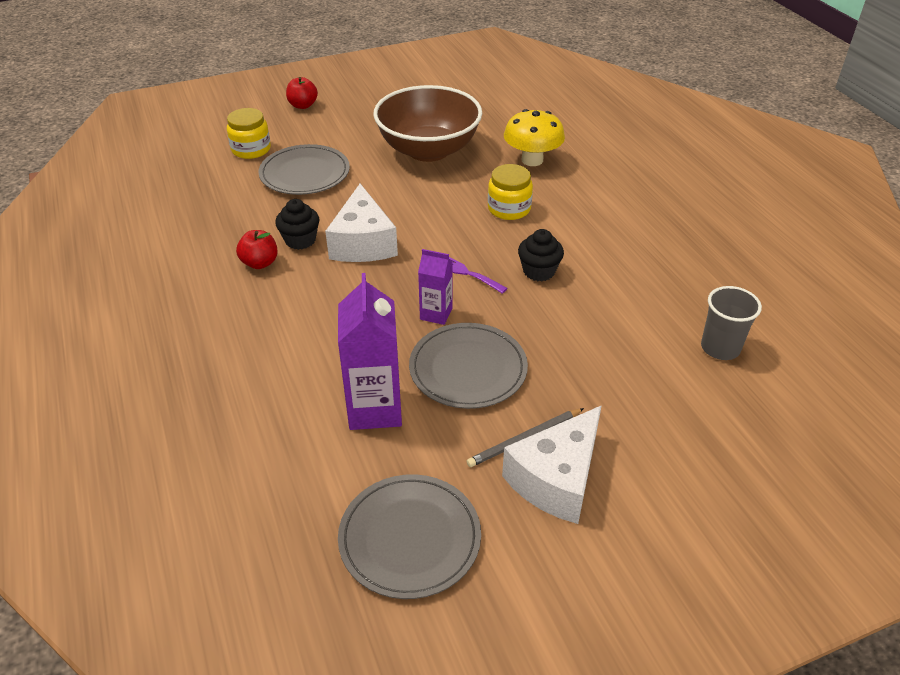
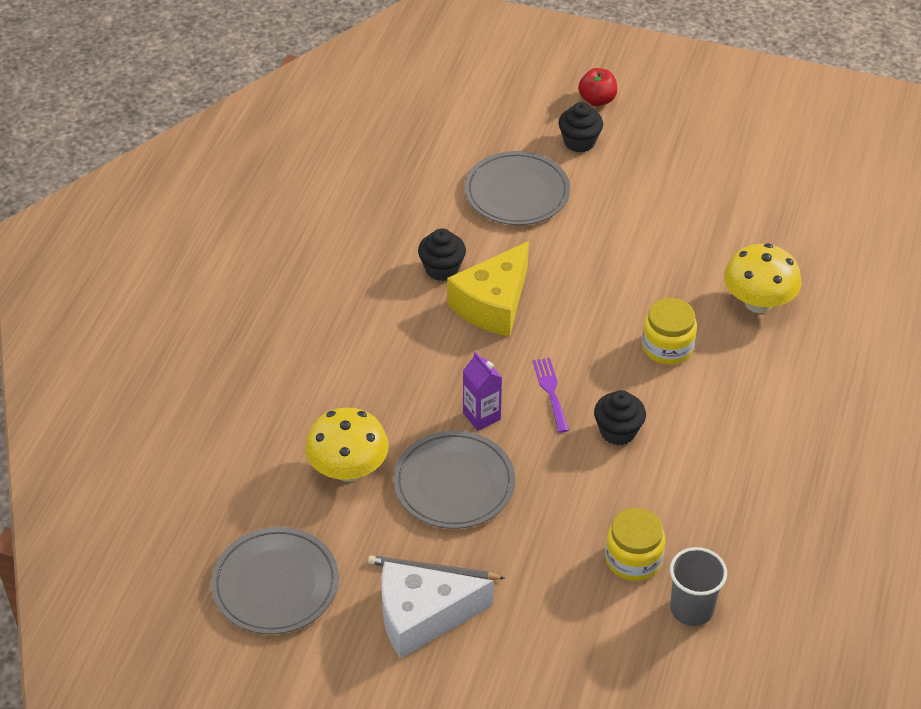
camera: 40 degrees right, 5 degrees up
(251, 149) = (495, 133): yellow jar -> yellow jar (633, 559)
(260, 263) = (387, 273): red apple -> none
(316, 130) = (579, 142): none -> black cupcake
(363, 243) = (493, 304): white cheese -> yellow cheese
(375, 409) = (348, 469): purple carton -> yellow mushroom
(428, 150) = (664, 230): brown bowl -> none

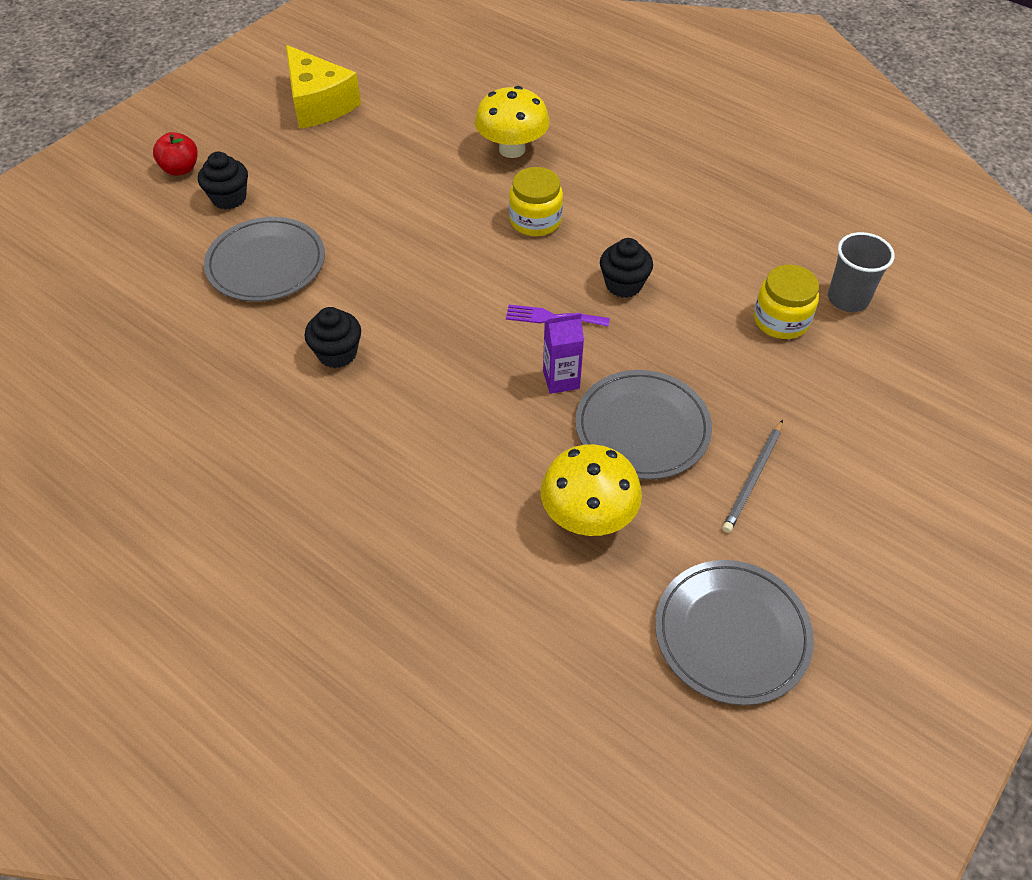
camera: 70 degrees left, 5 degrees up
(422, 617) = (811, 504): white cheese -> none
(493, 304) = (412, 327): yellow cheese -> yellow cheese (318, 104)

